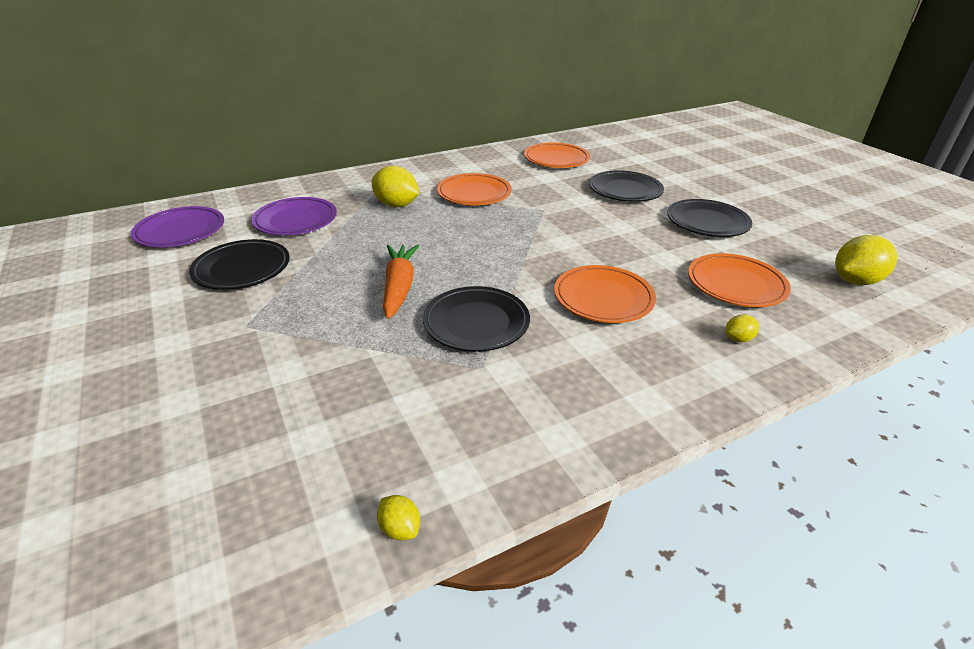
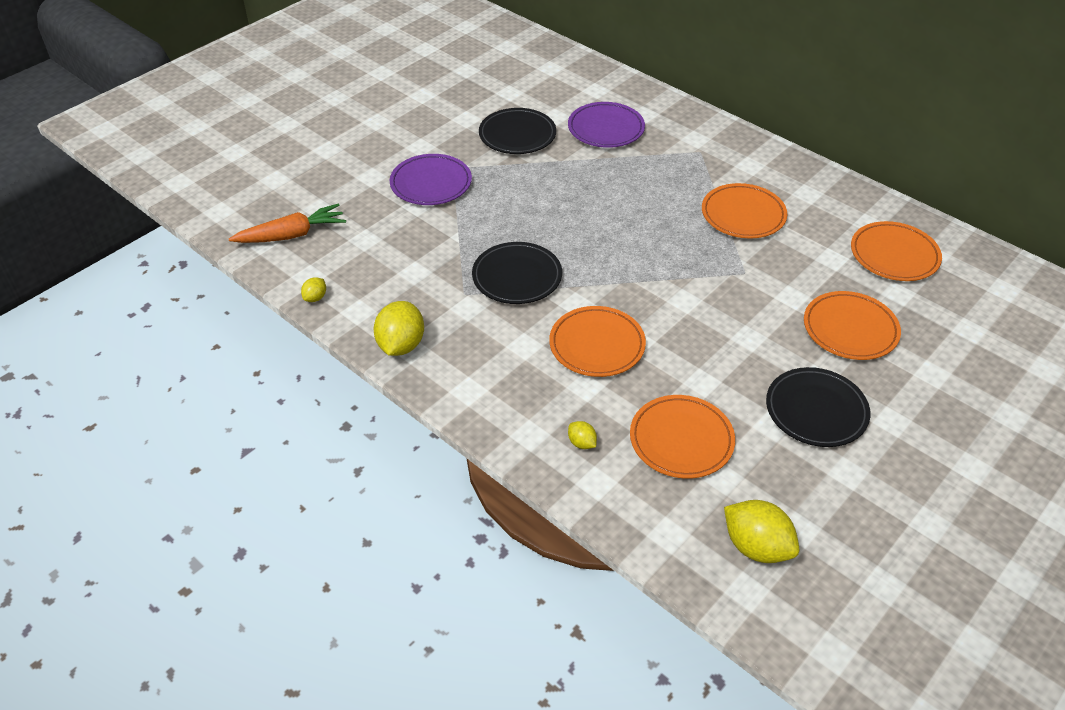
camera: 70 degrees right, 10 degrees up
(180, 231) = (549, 82): purple plate -> purple plate (431, 183)
(396, 205) = (677, 173): yellow lemon -> yellow lemon (401, 345)
(399, 287) = (541, 221): orange carrot -> orange carrot (291, 235)
(625, 190) = (850, 329): black plate -> orange plate

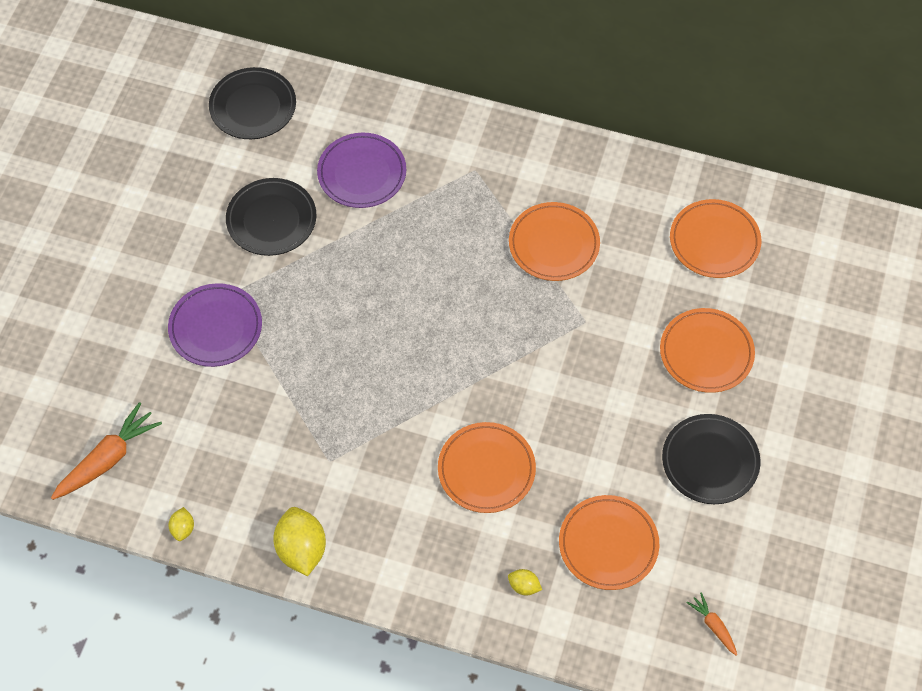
camera: 25 degrees left, 15 degrees up
(517, 277) = (370, 418): black plate -> black plate (253, 106)
(756, 547) = (713, 626): yellow lemon -> orange carrot

